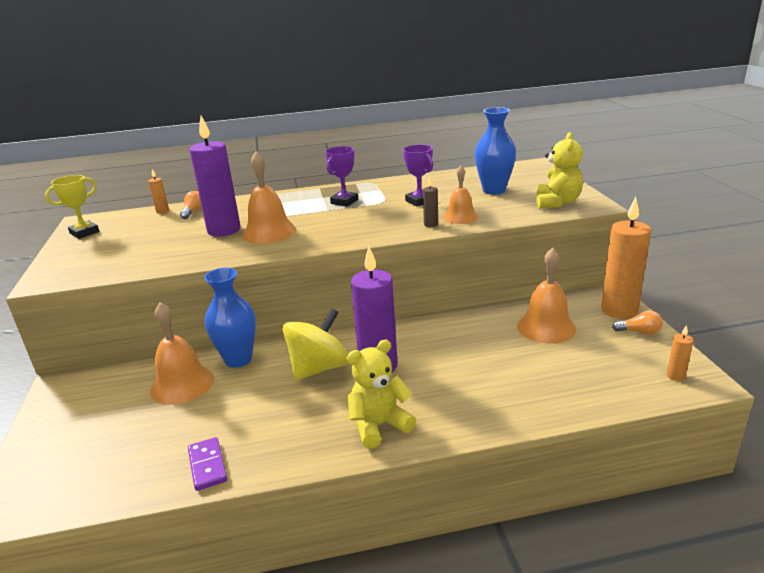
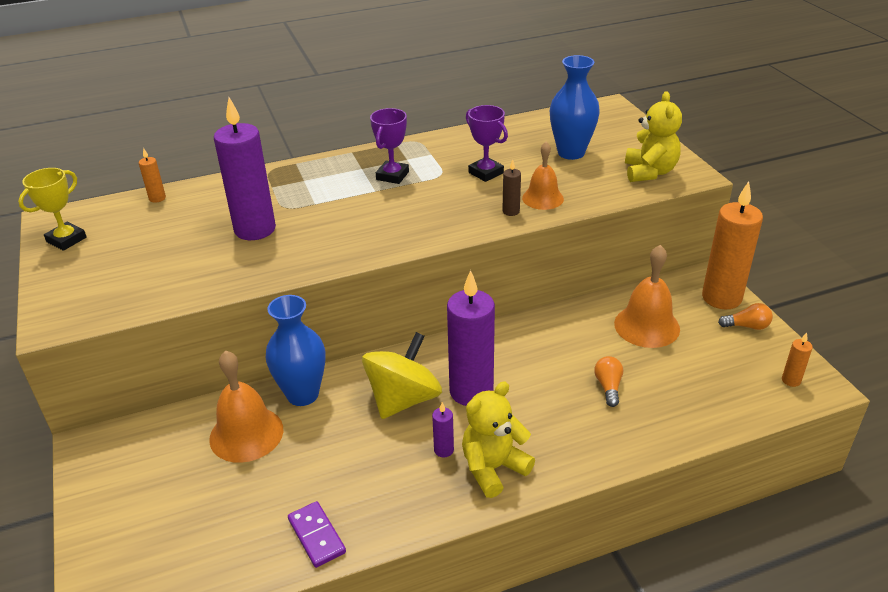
camera: 10 degrees left, 10 degrees up
(193, 212) = (201, 198): orange light bulb -> orange light bulb (608, 387)
(269, 232) = (315, 230): orange bell -> none
(340, 408) = (443, 450): none -> purple candle

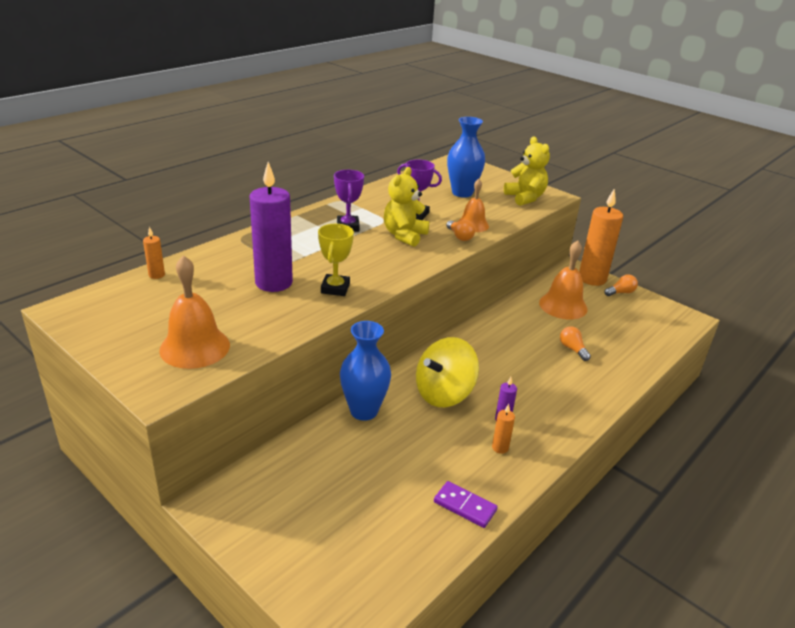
camera: 30 degrees left, 5 degrees down
(66, 240) = (98, 323): yellow trophy -> yellow trophy (335, 288)
(246, 434) = (343, 452): orange bell -> orange bell (195, 347)
(403, 399) = (444, 393): yellow spinning top -> yellow spinning top turned 135 degrees counterclockwise
(471, 391) = (487, 375): purple candle -> none
(493, 468) = (546, 421): yellow teddy bear -> yellow teddy bear (404, 236)
(511, 211) = (460, 236): brown candle -> orange light bulb
(791, 380) = (671, 318): orange candle -> orange candle (500, 448)

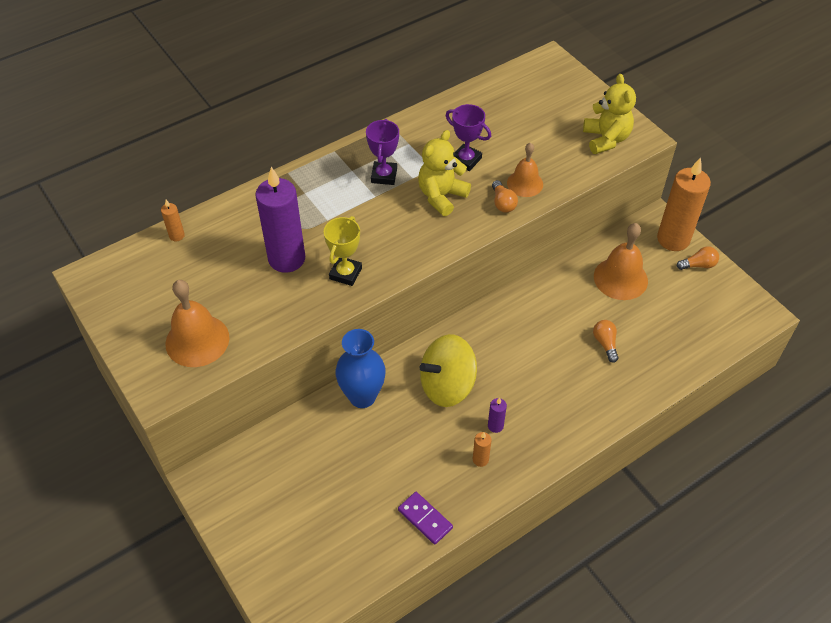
camera: 15 degrees right, 20 degrees up
(462, 193) = (532, 124): blue vase -> none

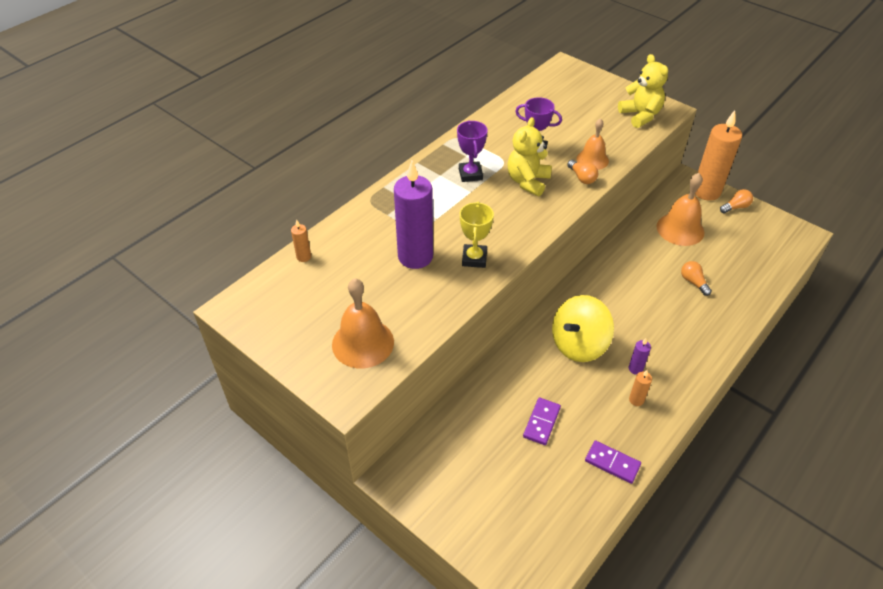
camera: 15 degrees left, 5 degrees down
(362, 396) = (509, 370): blue vase -> none
(372, 459) = (541, 422): none -> purple domino

